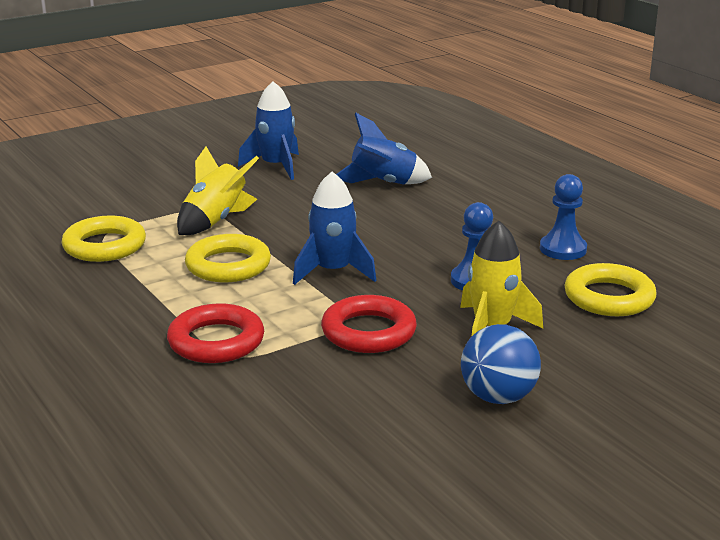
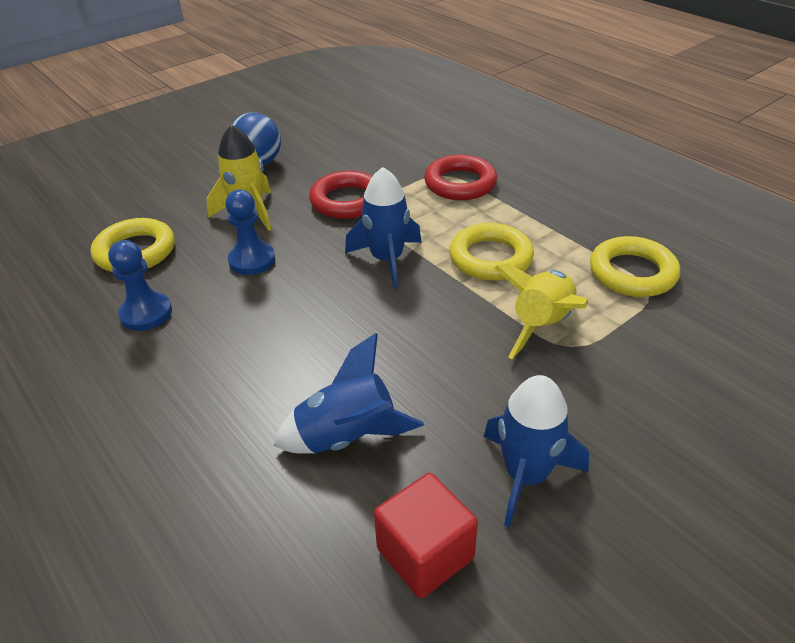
camera: 175 degrees right, 15 degrees up
(344, 150) = (425, 553): none -> red cube

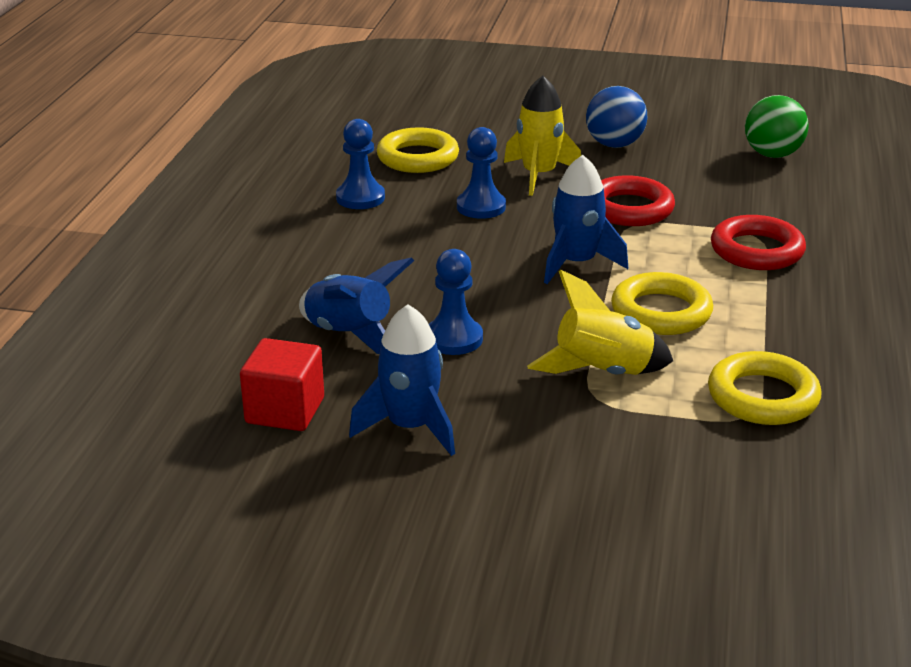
camera: 50 degrees right, 10 degrees down
(358, 120) = (772, 155): none -> green ball
(419, 376) = (453, 339): none -> blue pawn

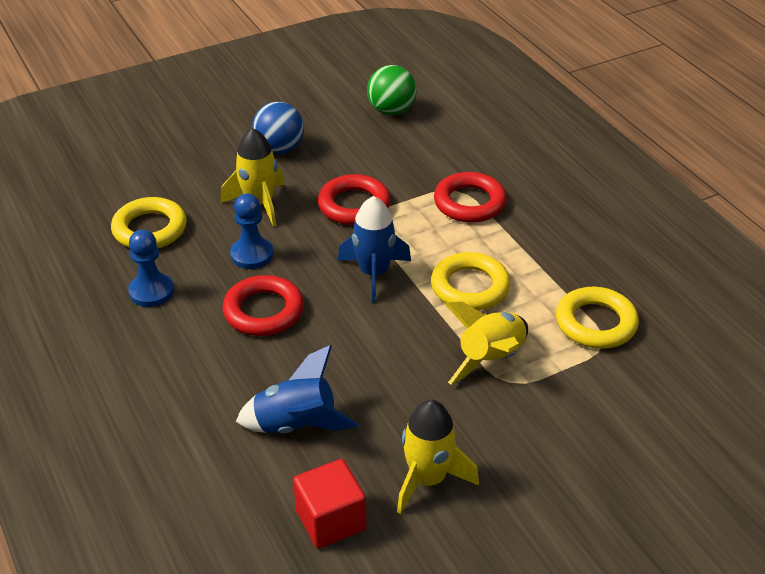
camera: 40 degrees left, 10 degrees up
(410, 427) = (428, 479): blue rocket -> yellow rocket
(435, 248) = (263, 311): none -> red ring
(453, 339) = (369, 386): blue pawn -> none

